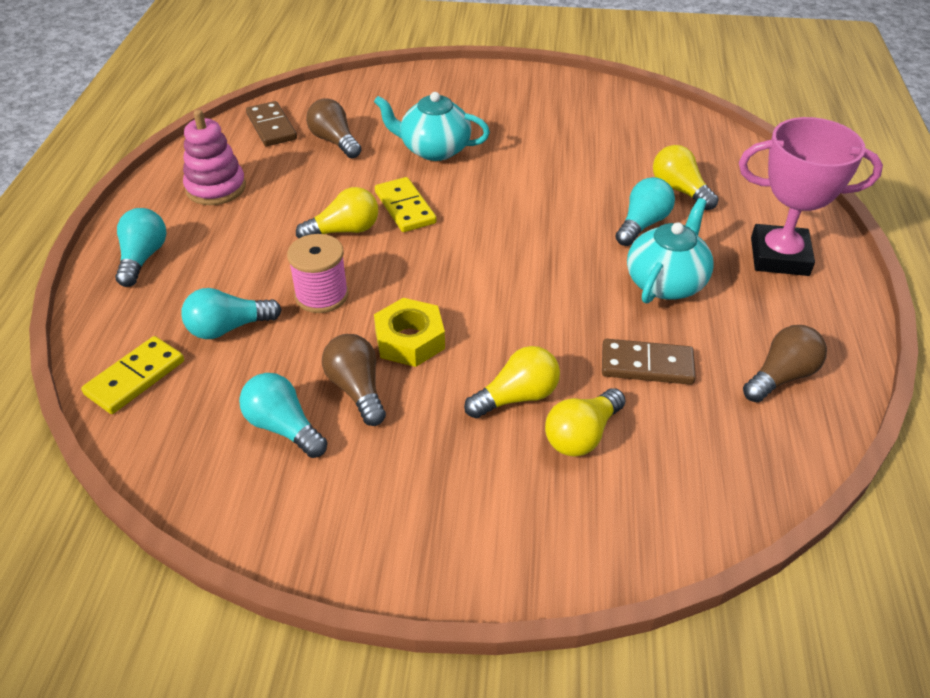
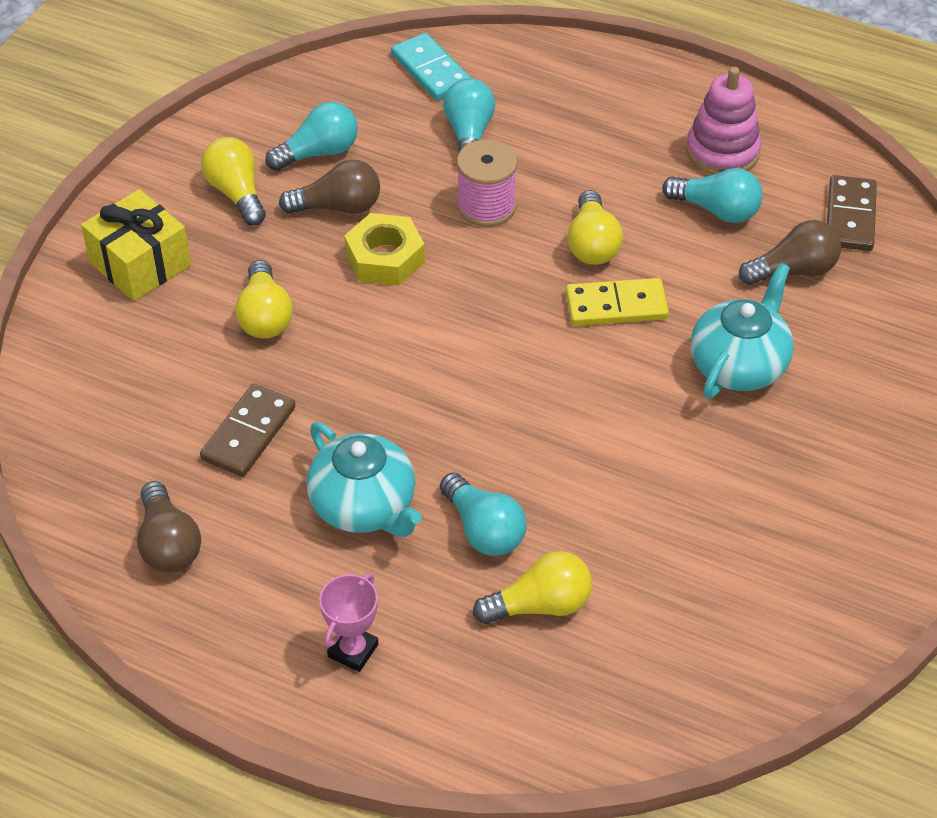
camera: 110 degrees right, 5 degrees up
(135, 377) = (431, 70): yellow domino -> turquoise domino
(143, 258) = (610, 86): turquoise light bulb -> turquoise light bulb (716, 210)
(271, 127) = (850, 216): brown domino -> brown domino turned 75 degrees counterclockwise
(499, 518) = (140, 264): none -> yellow gift
(582, 435) = (191, 348): yellow light bulb -> yellow light bulb (236, 193)
(779, 256) = (353, 650): pink trophy -> pink trophy, size x0.50

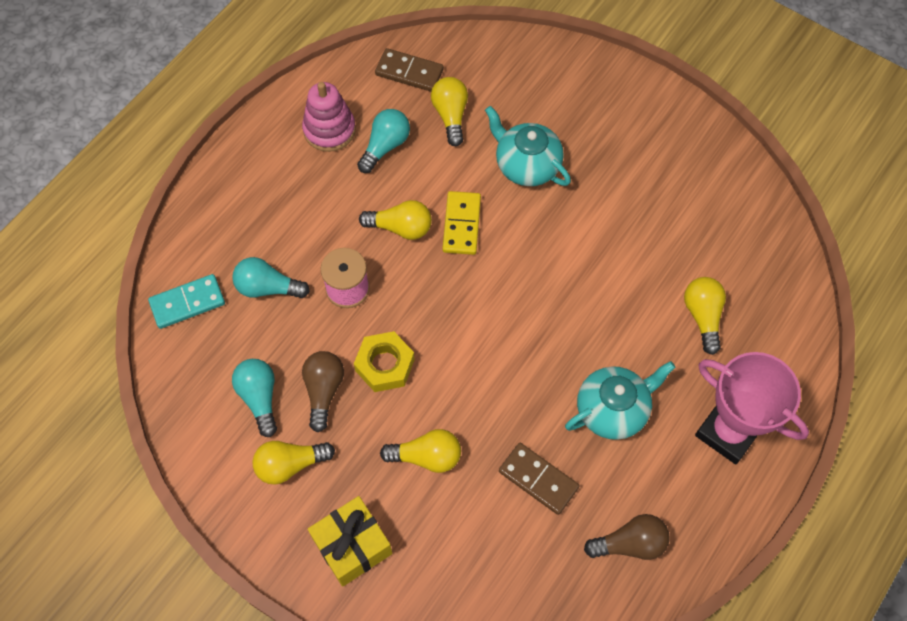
camera: 80 degrees left, 15 degrees up
(353, 650) = (728, 432): pink trophy -> pink trophy, size x2.01
(483, 529) = (640, 339): turquoise light bulb -> none
(793, 270) = (450, 116): brown light bulb -> yellow light bulb

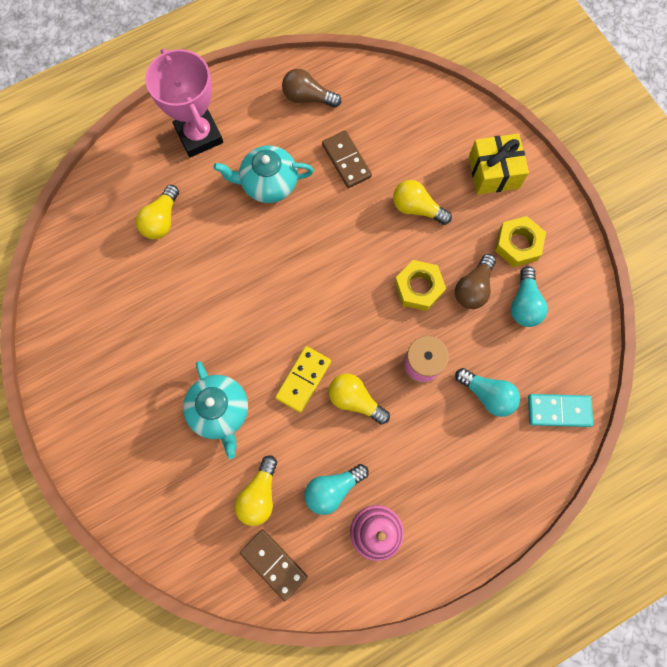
camera: 155 degrees left, 10 degrees up
(290, 464) = (517, 244): yellow light bulb -> yellow nut

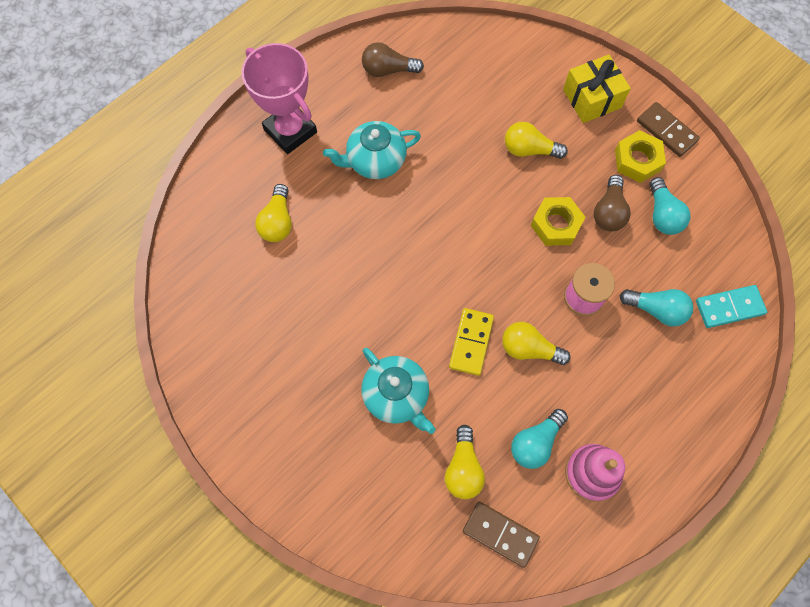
camera: 15 degrees left, 5 degrees down
(346, 160) = (445, 121): brown domino -> brown domino (666, 131)

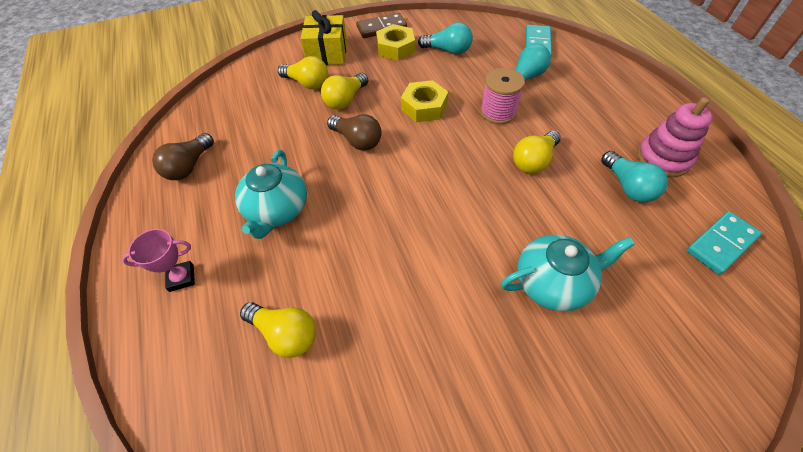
camera: 65 degrees left, 15 degrees down
(290, 131) = (181, 278): pink trophy -> pink trophy, size x0.50
(463, 468) = (647, 251): yellow light bulb -> yellow light bulb (307, 83)
(471, 342) = (513, 200): yellow domino -> none
(500, 534) = (721, 244): brown domino -> turquoise domino
(609, 212) = (429, 75): brown light bulb -> brown light bulb (357, 140)

